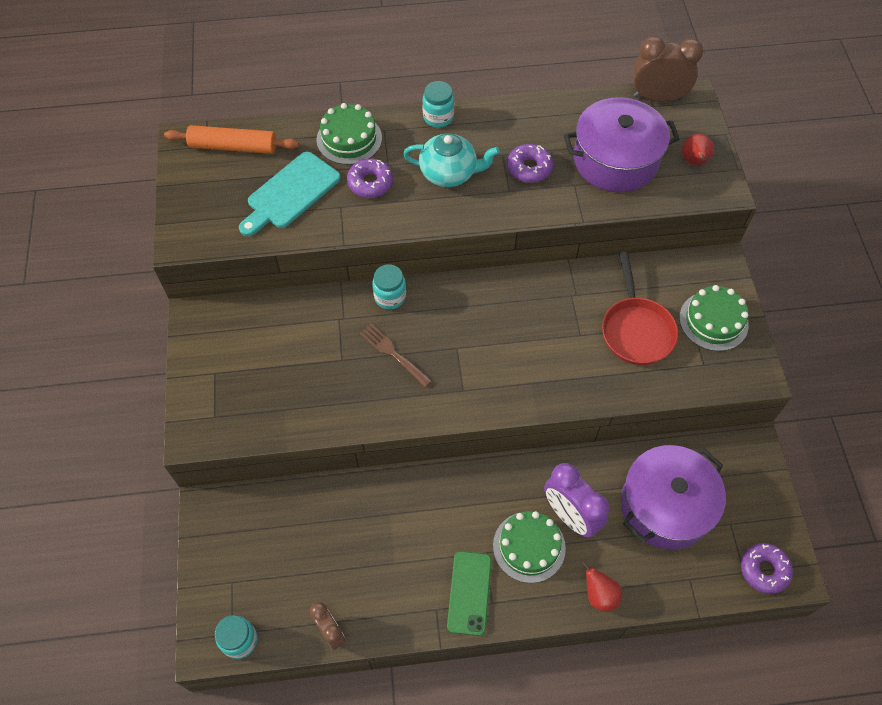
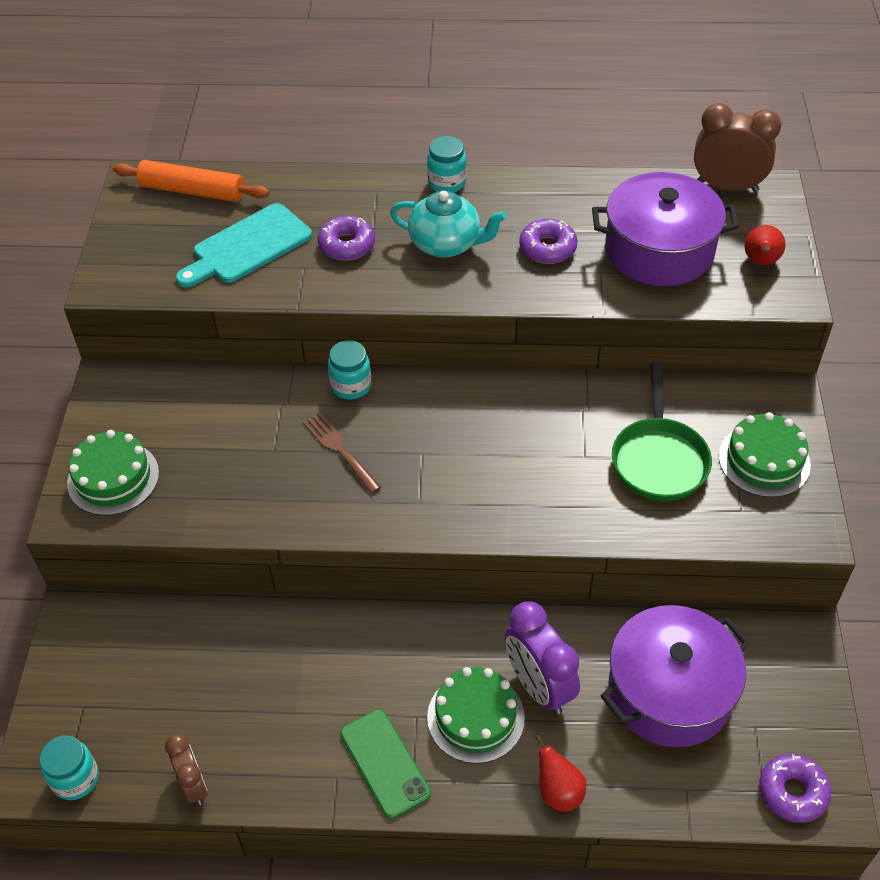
camera: 10 degrees right, 10 degrees down
(349, 139) = (332, 196): green cake -> green cake (113, 478)
(469, 592) = (384, 763): green phone -> green phone turned 45 degrees counterclockwise
(636, 330) = (659, 459): red pan -> green pan

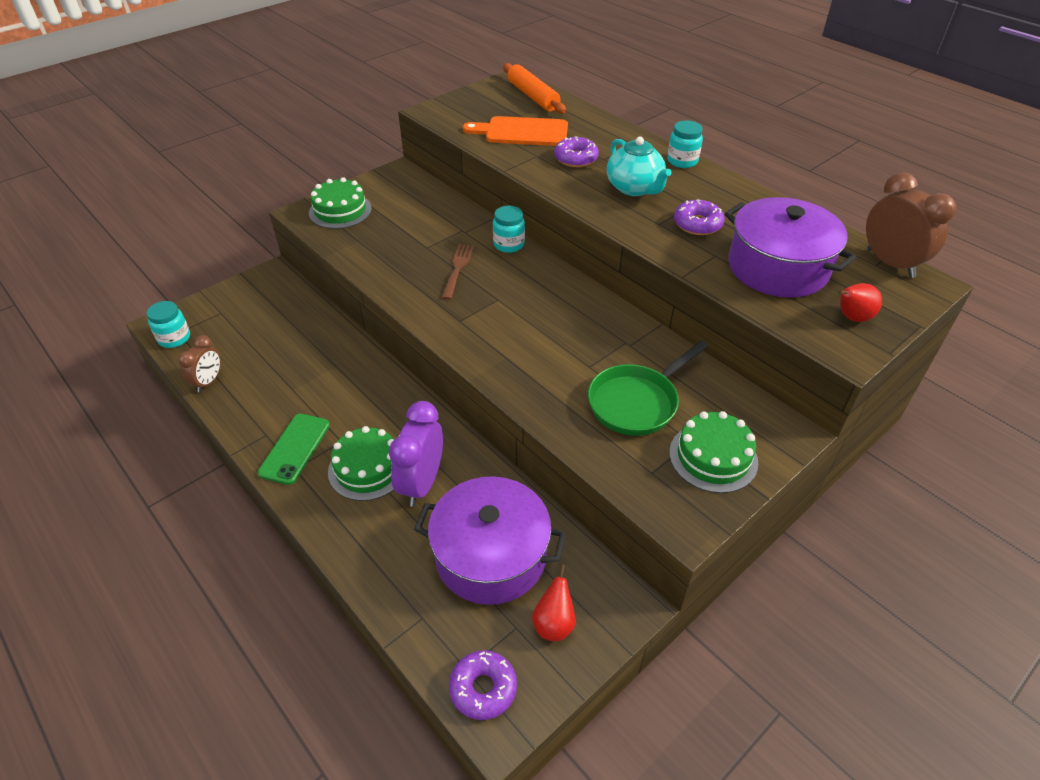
camera: 45 degrees right, 5 degrees down
(247, 246) = (522, 132): turquoise cutting board -> orange cutting board
(558, 791) = (352, 545): red pear -> red pear (554, 624)

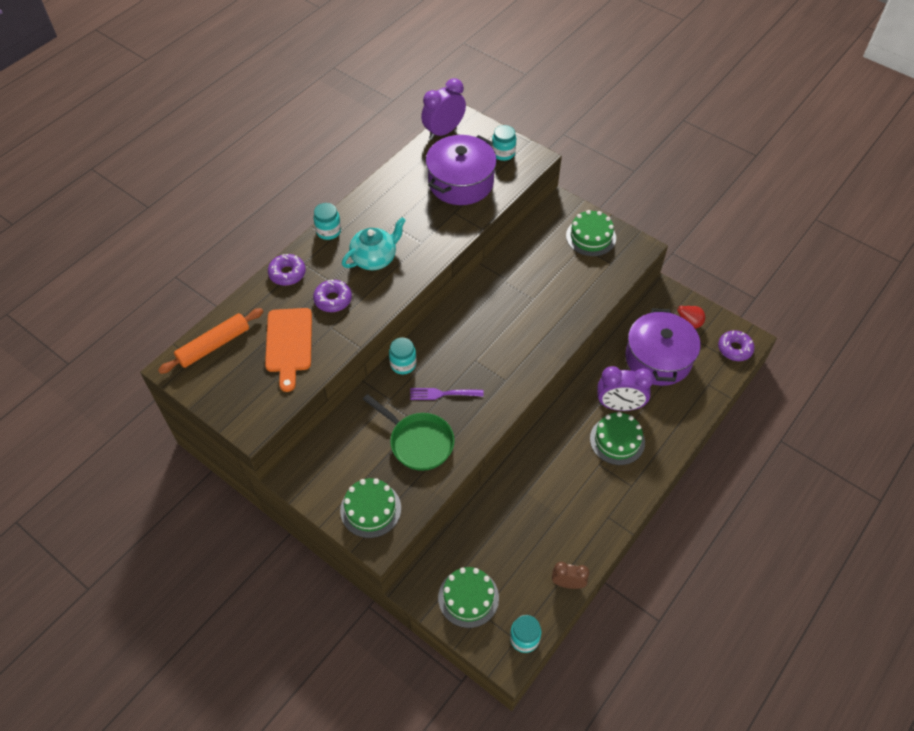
camera: 100 degrees left, 10 degrees up
(242, 305) = (468, 597): none -> green cake
(295, 448) = (614, 492): green phone -> none
(458, 269) = (443, 394): brown fork -> purple fork
(636, 402) = (558, 272): green pan -> green pan (418, 442)
(697, 224) = (418, 221): purple donut -> purple donut (287, 273)
(851, 318) = (503, 153): red pear -> turquoise jar
(890, 263) = (444, 131): brown clock -> purple clock

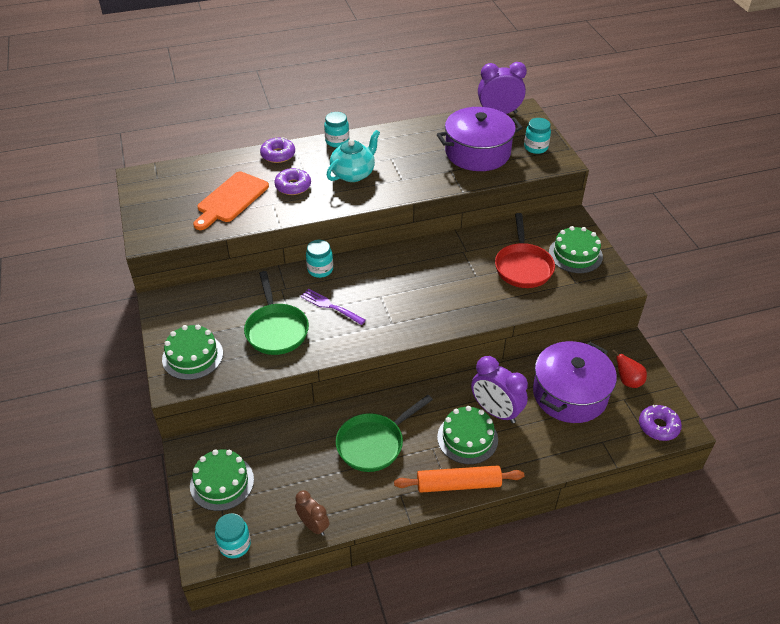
camera: 35 degrees right, 10 degrees down
(214, 345) = (179, 176): orange rolling pin -> orange rolling pin (458, 484)
(375, 258) = (353, 174): turquoise teapot -> turquoise teapot turned 45 degrees counterclockwise
(554, 489) = (374, 443): none -> green pan
(561, 270) = (523, 266): none -> red pan

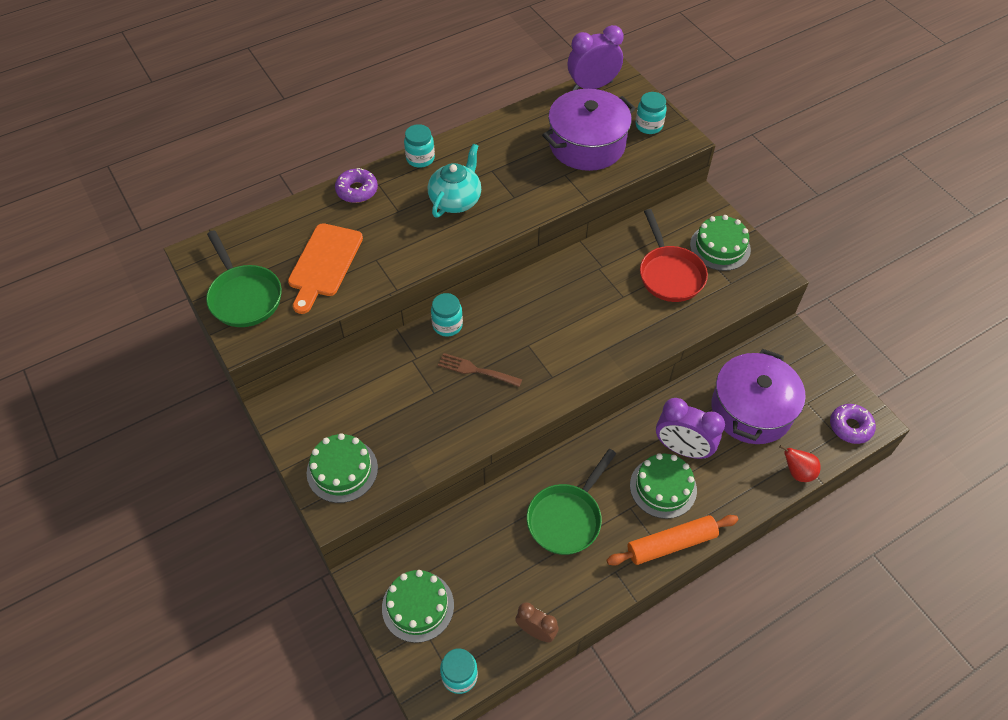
camera: 15 degrees left, 10 degrees up
(276, 330) = (426, 414): green pan -> green pan (244, 296)
(293, 186) = (391, 231): purple donut -> none
(331, 306) = (477, 370): purple fork -> brown fork
(628, 381) = (805, 381): red pear -> red pear (797, 472)

